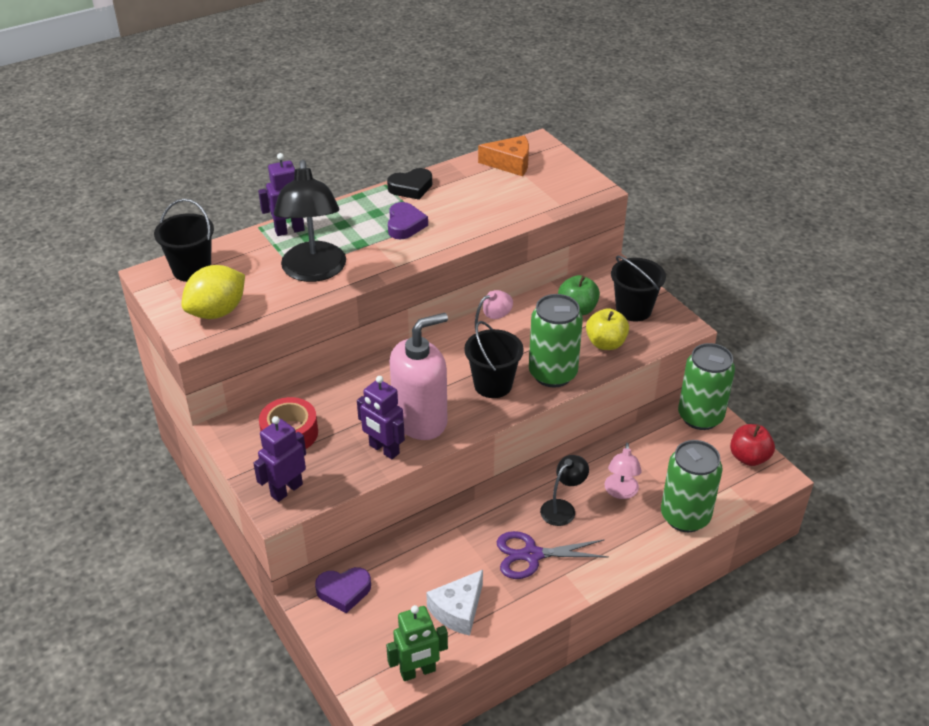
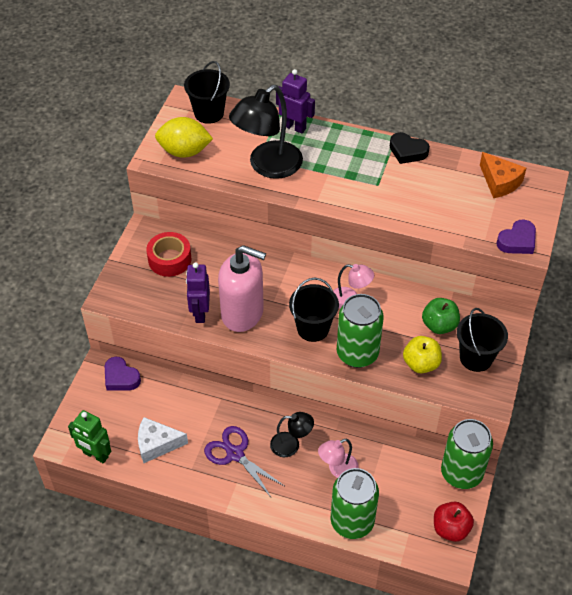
camera: 50 degrees right, 10 degrees up
(286, 490) = (124, 291): purple robot -> none
(405, 225) = (364, 175): purple heart -> purple heart (517, 241)

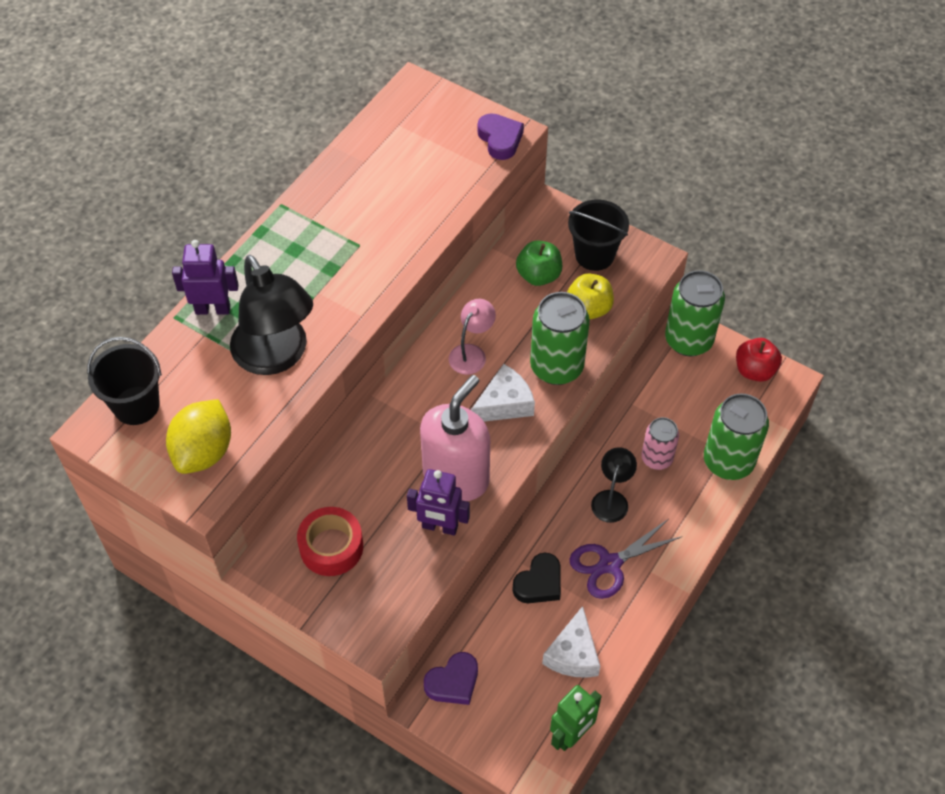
camera: 75 degrees left, 5 degrees up
(294, 127) = (213, 309): purple robot -> purple robot turned 45 degrees clockwise
(313, 328) = (504, 404): black bucket -> white cheese
(337, 469) = (656, 458): pink lamp -> pink can
(407, 151) = (313, 199): black heart -> black heart (539, 583)
(500, 182) = (402, 127): orange cheese -> none

